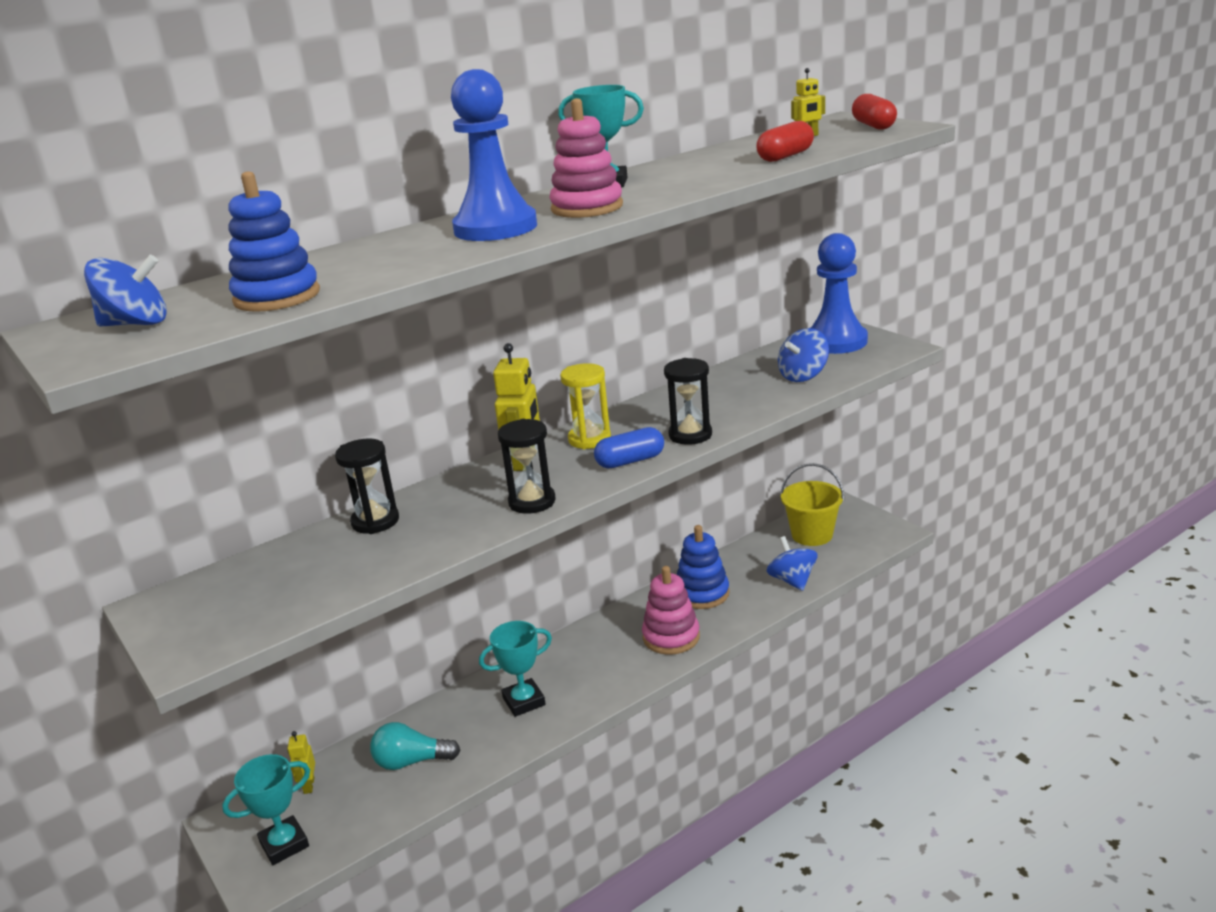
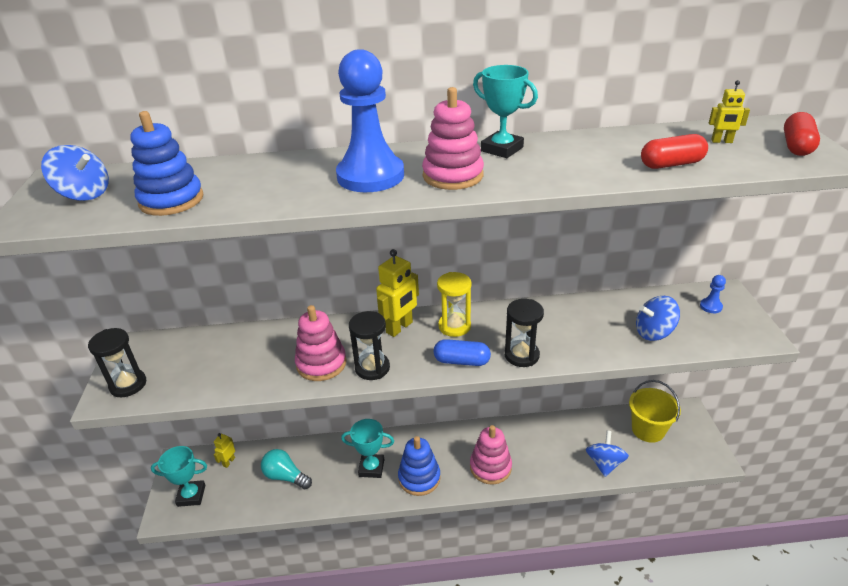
camera: 30 degrees right, 10 degrees up
(375, 521) = (278, 337): black hourglass -> black hourglass (128, 385)
(462, 521) = (321, 363): none -> pink stacking toy
(702, 593) = (535, 441): blue stacking toy -> blue stacking toy (419, 478)
(836, 341) = (710, 306): blue pawn -> blue pawn, size x0.40

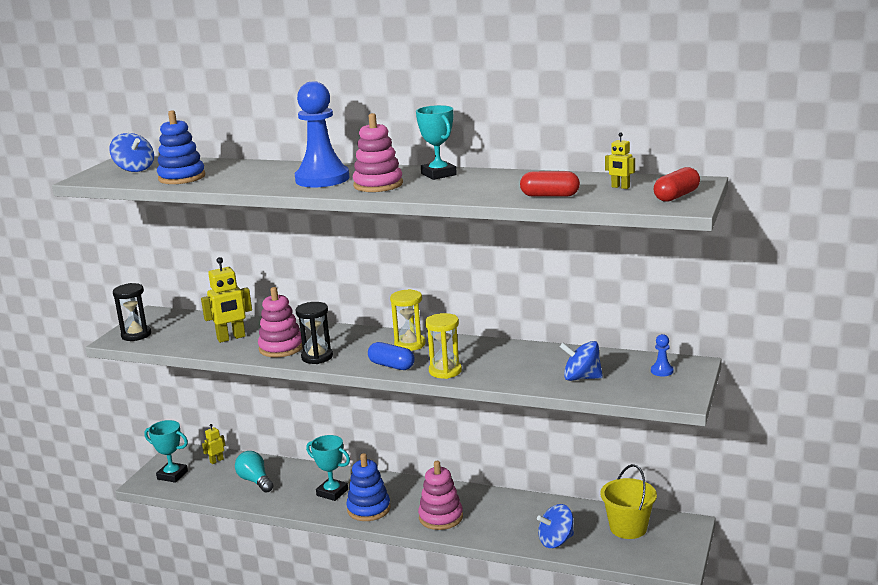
camera: 25 degrees right, 15 degrees down
(399, 327) = (364, 338): yellow robot -> yellow robot (231, 338)
(521, 355) = (445, 371): black hourglass -> yellow hourglass
(604, 463) = (556, 541): blue spinning top -> blue spinning top turned 150 degrees counterclockwise

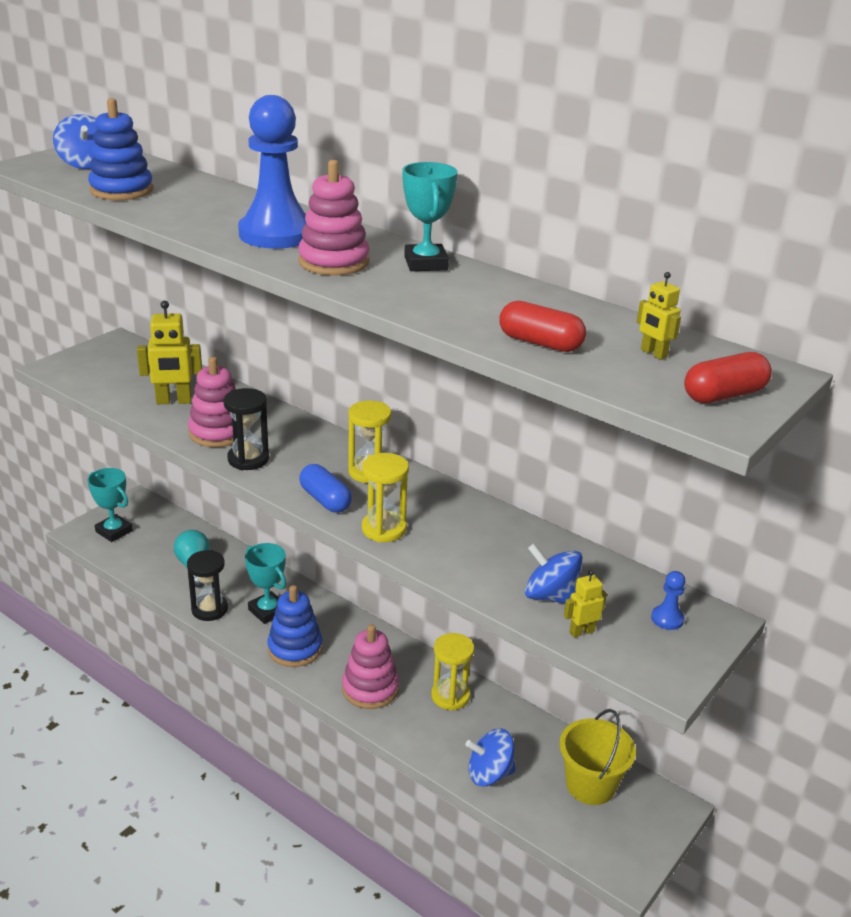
camera: 15 degrees right, 10 degrees up
(136, 335) = (78, 367): black hourglass -> black hourglass (209, 609)
(216, 461) = (170, 526): yellow robot -> yellow robot (581, 631)
(501, 506) = (450, 696): none -> yellow hourglass

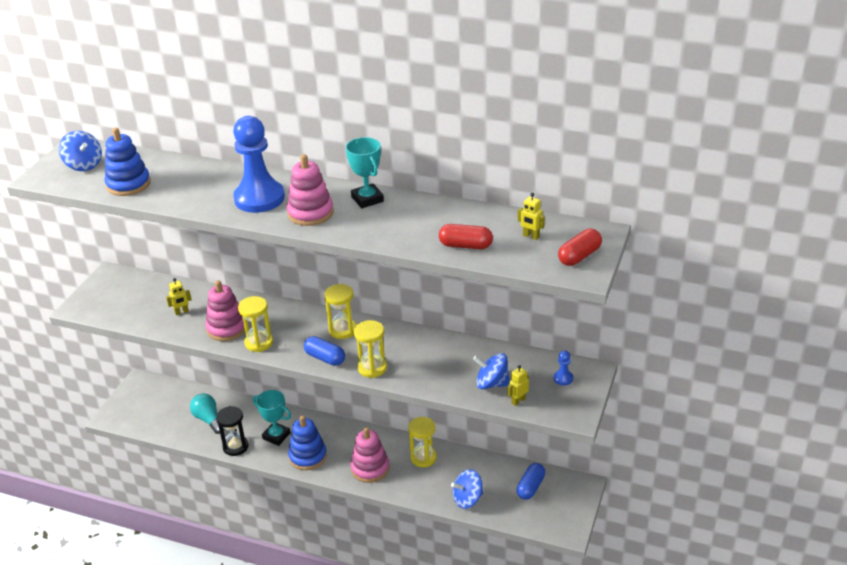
camera: 15 degrees left, 5 degrees up
(114, 531) = (135, 409): turquoise trophy -> none
(174, 401) = (182, 312): yellow robot -> yellow robot, size x0.54
(248, 459) = (259, 343): black hourglass -> yellow hourglass
(590, 785) = (530, 487): yellow bucket -> blue capsule

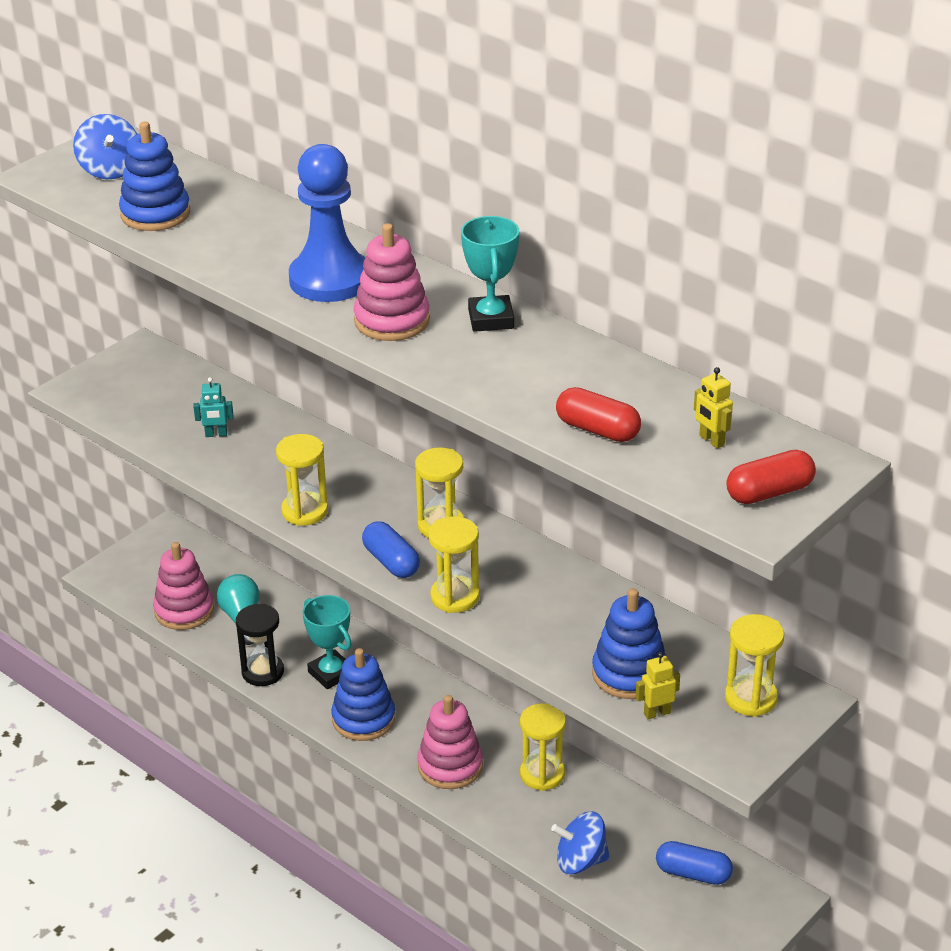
camera: 20 degrees right, 0 degrees up
(182, 312) = (216, 434): yellow robot -> turquoise robot
(227, 328) = (269, 476): pink stacking toy -> pink stacking toy (184, 610)
(492, 383) = (629, 674): blue spinning top -> blue stacking toy
(530, 487) = (693, 873): blue capsule -> blue capsule turned 60 degrees clockwise
(563, 378) = (751, 698): blue pawn -> yellow hourglass

